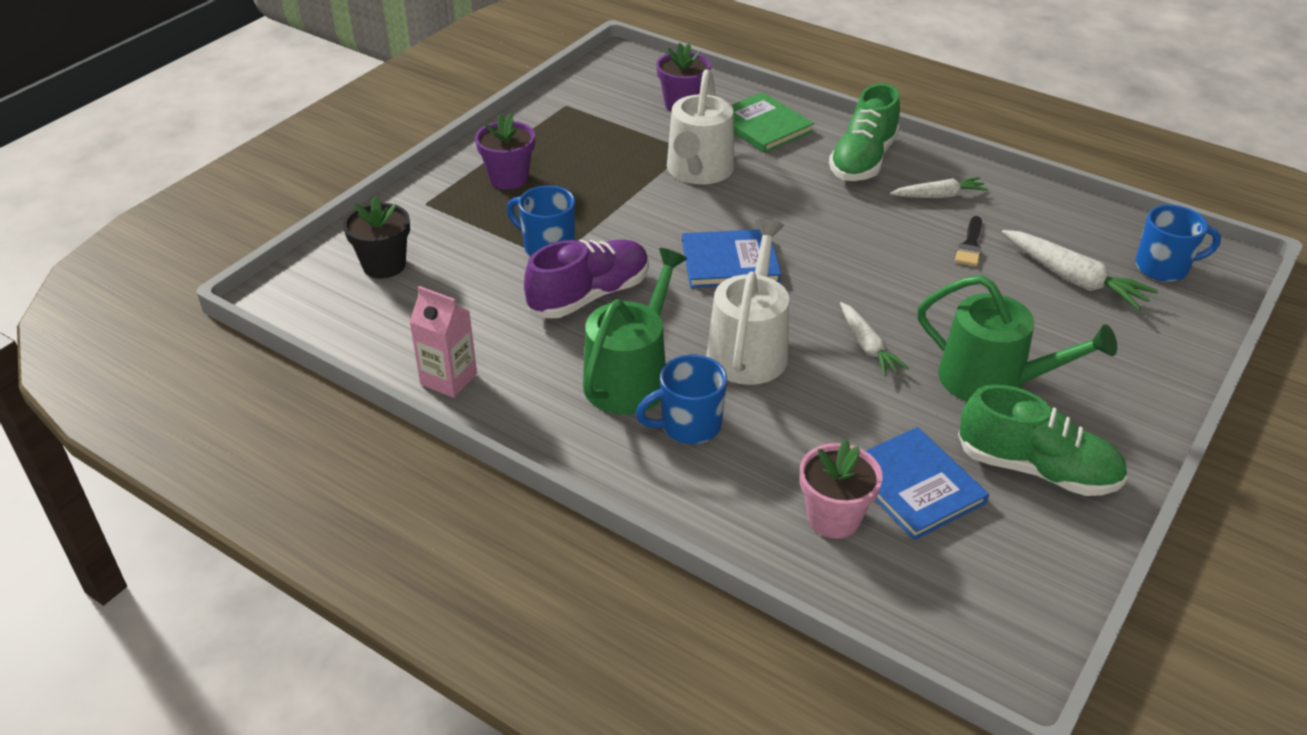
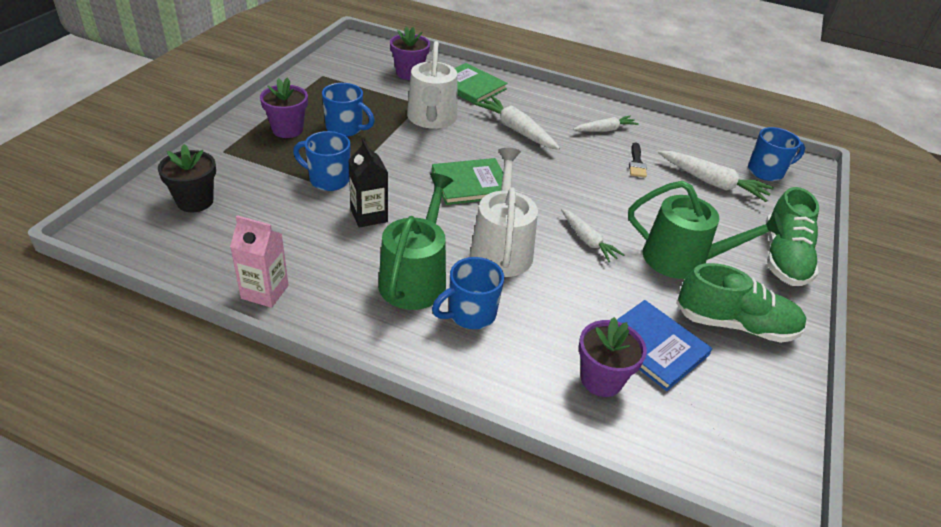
camera: 15 degrees left, 0 degrees up
(582, 180) = (345, 129): none -> blue mug
(589, 296) = (369, 216): purple shoe -> black carton
(730, 262) = (471, 184): blue book -> green book
(811, 191) = (516, 130): none -> white carrot
(833, 518) = (601, 379): pink flower pot -> purple flower pot
(863, 160) = (546, 108): green shoe -> green shoe (784, 258)

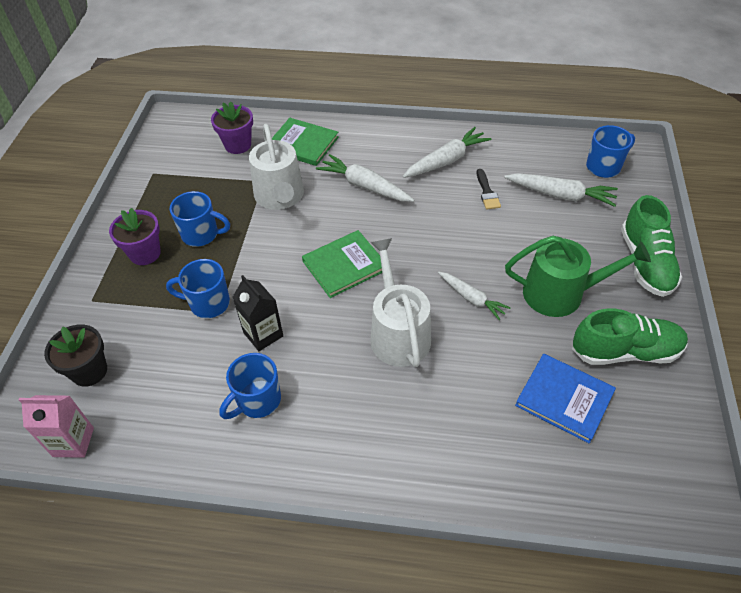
camera: 10 degrees left, 10 degrees up
(265, 292) = (199, 456): pink carton -> pink carton (73, 442)
(415, 278) = (332, 393): green watering can -> none
(470, 314) = (395, 417): blue mug -> blue mug (257, 400)
(601, 379) = (531, 450): purple flower pot -> none
(605, 130) = (446, 161): white carrot -> white carrot, size x1.52

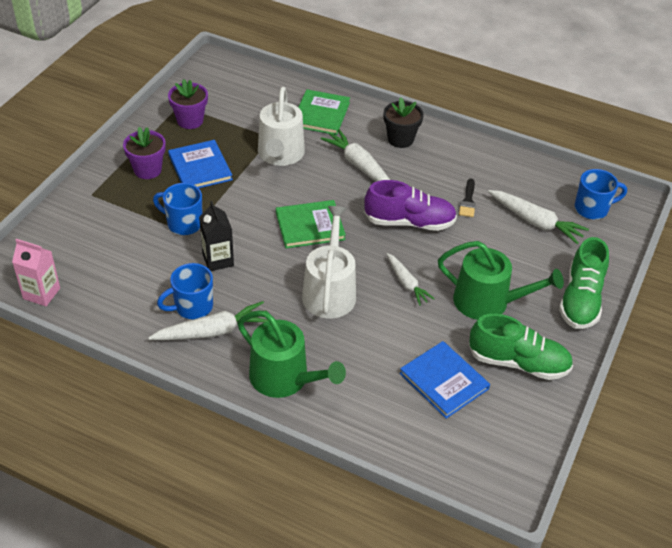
camera: 15 degrees right, 5 degrees down
(89, 371) = (71, 247): black flower pot -> black flower pot (400, 139)
(201, 235) = (200, 167): blue mug -> blue book
(238, 145) = (263, 100): purple flower pot -> purple flower pot (190, 120)
(302, 144) = (321, 114): green book -> green book turned 60 degrees clockwise
(397, 455) = (285, 378): none -> green watering can
(442, 231) = (409, 222): none -> purple shoe
(446, 161) = (445, 163): white carrot -> white carrot (212, 331)

